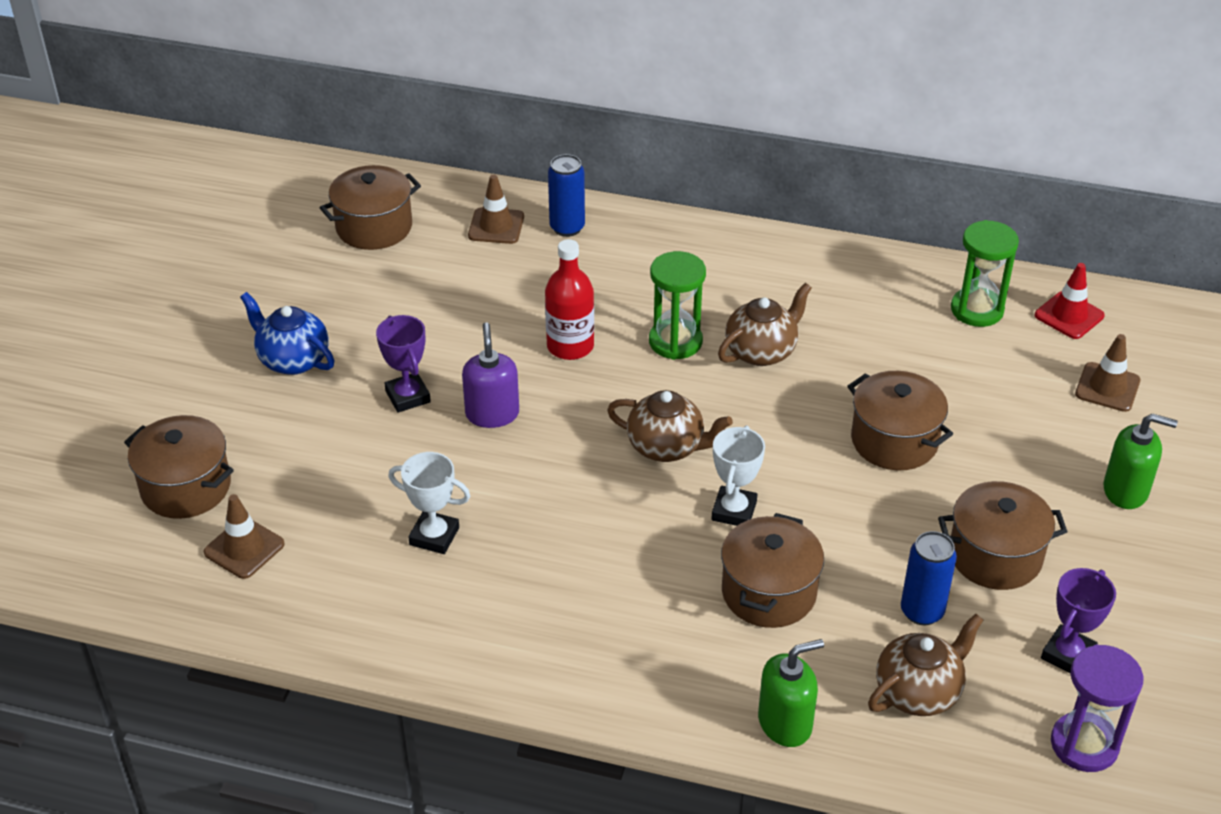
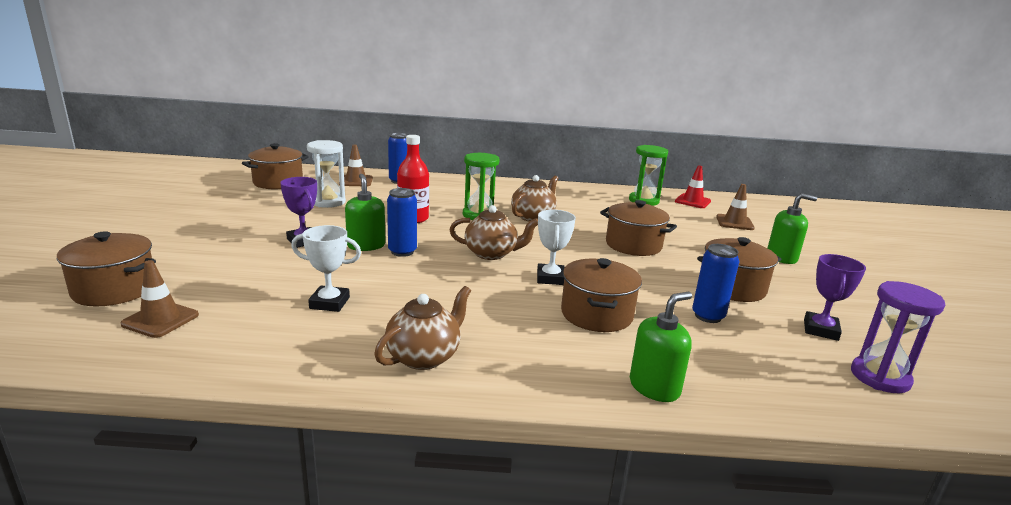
camera: 15 degrees left, 20 degrees down
(293, 360) = (217, 229): blue teapot -> none
(448, 291) = (328, 202): none -> white hourglass
(492, 414) = (366, 245): purple soap dispenser -> green soap dispenser
(540, 432) = (402, 252): none -> blue can
(918, 692) = (740, 358): brown teapot -> brown teapot (424, 356)

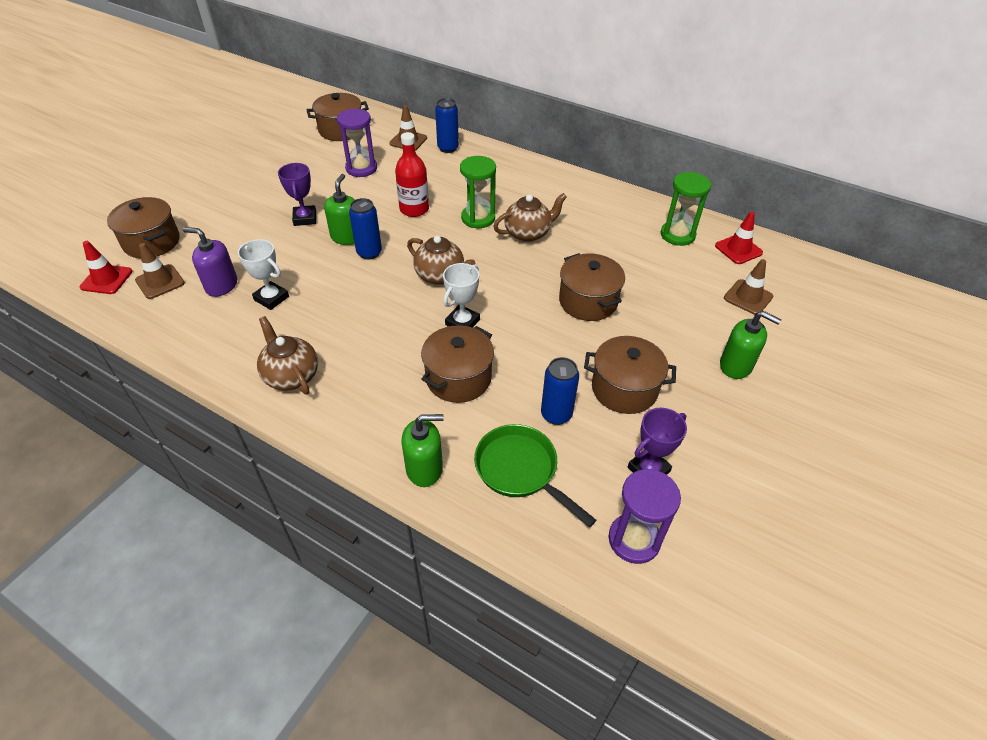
camera: 30 degrees right, 25 degrees up
(70, 334) = (106, 279): none -> red traffic cone
(253, 306) = (221, 285): none -> purple soap dispenser
(328, 202) = (361, 168): white hourglass -> purple hourglass
(424, 356) = (291, 376): brown teapot -> brown teapot turned 105 degrees counterclockwise
(735, 361) = (520, 470): none -> green pan

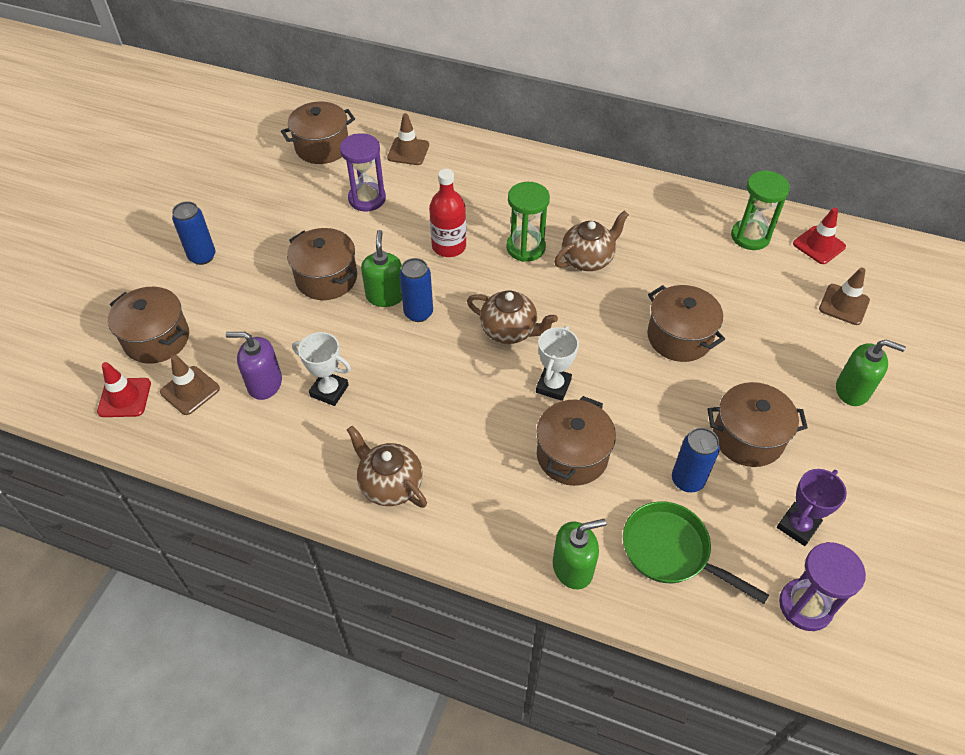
camera: 10 degrees left, 5 degrees up
(305, 218) = (326, 278): purple trophy -> brown pot
(448, 148) = (458, 155): blue can -> blue can (202, 256)

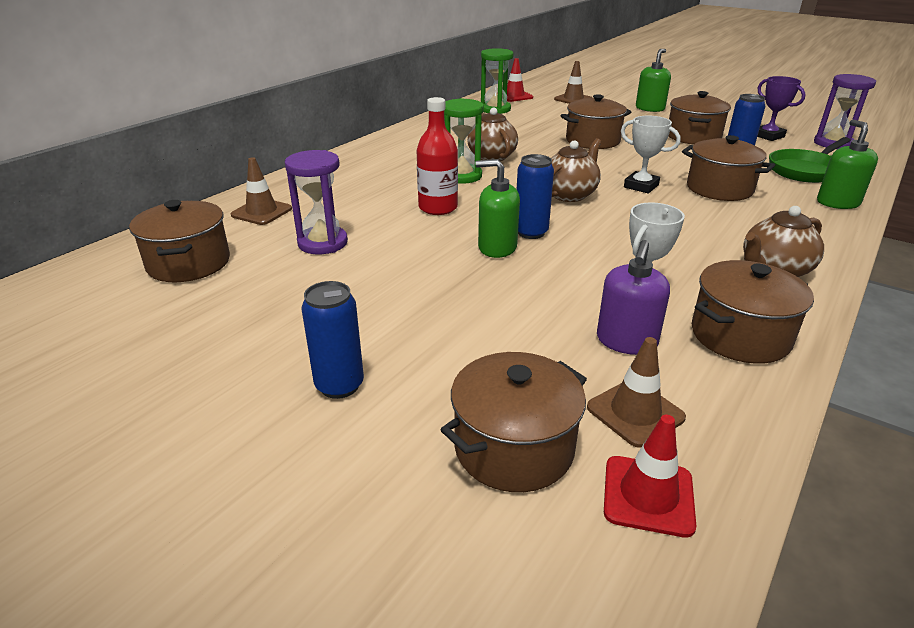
camera: 75 degrees left, 20 degrees down
(326, 278) = (449, 281): brown pot -> brown pot (740, 336)

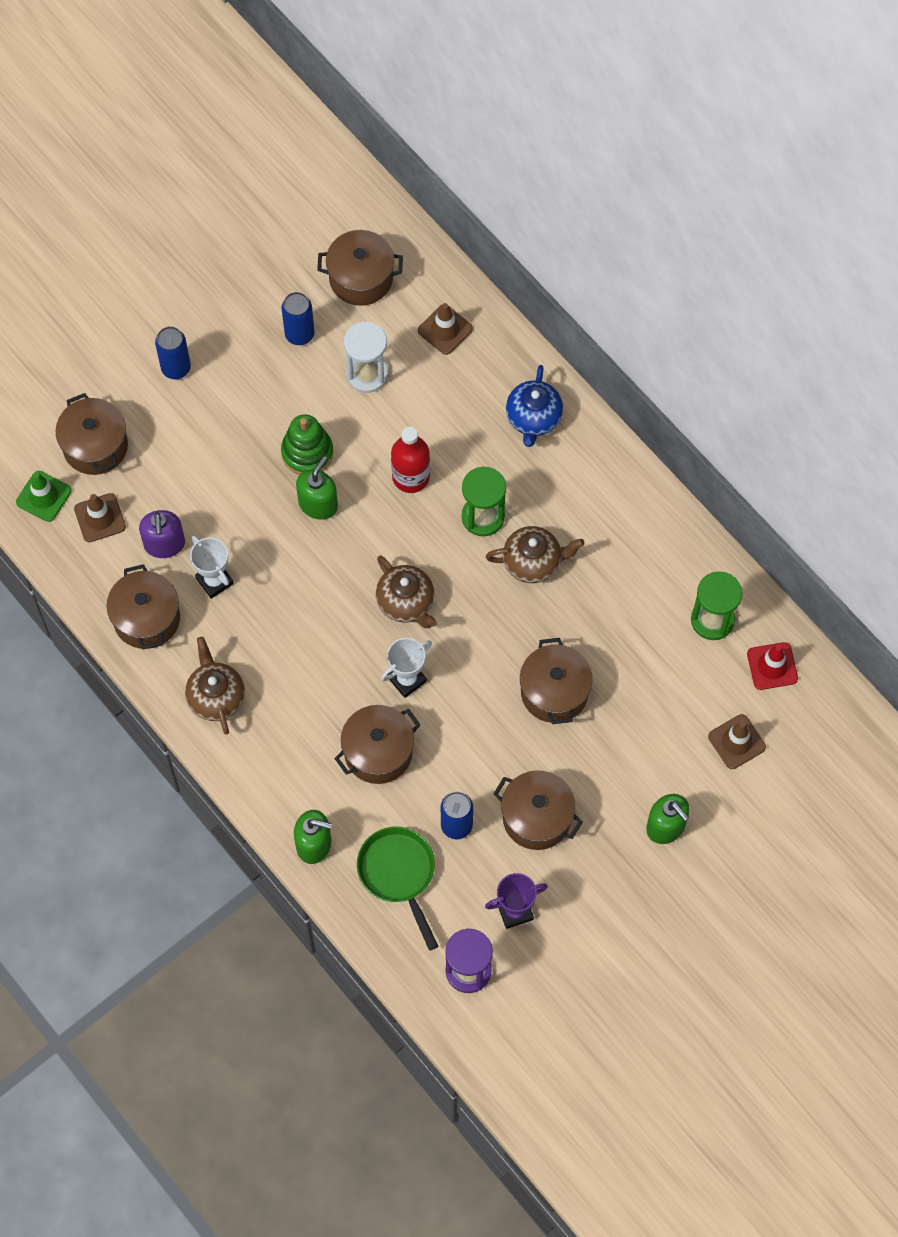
camera: 105 degrees right, 35 degrees up
(322, 243) = (367, 374): purple hourglass -> white hourglass
(355, 168) = (533, 418): none -> blue teapot
(436, 262) = (307, 452): none -> green stacking toy
(531, 233) = (337, 539): blue can -> blue can (299, 334)
(626, 341) = (164, 544): purple soap dispenser -> purple soap dispenser turned 135 degrees counterclockwise
(648, 495) = (43, 496): red traffic cone -> green traffic cone

